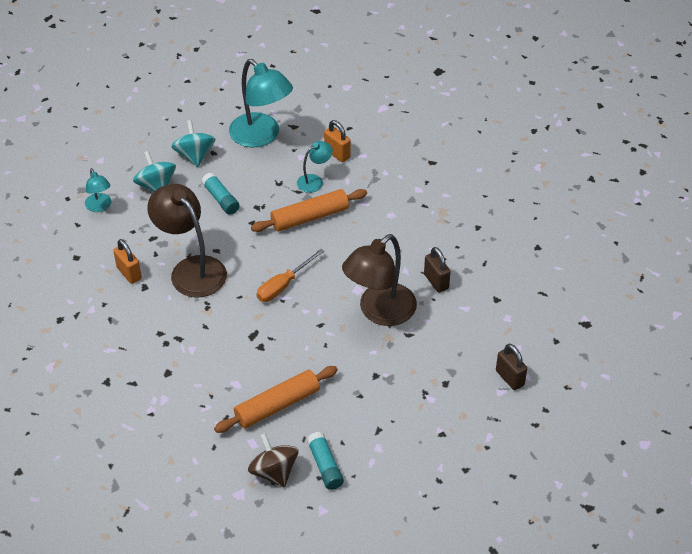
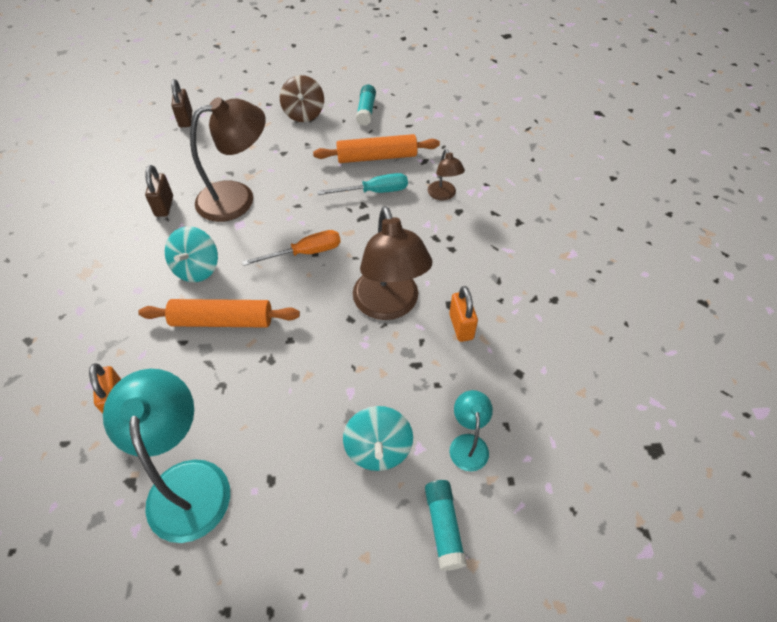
camera: 155 degrees left, 5 degrees up
(189, 385) = (443, 195): none -> brown lamp
(195, 155) = (299, 485): turquoise spinning top -> turquoise spinning top (197, 268)
(221, 199) = (306, 390): turquoise glue stick -> turquoise glue stick (443, 527)
(257, 364) = (374, 192): none -> turquoise screwdriver
(274, 472) = (405, 118): brown spinning top -> brown spinning top (304, 114)
(314, 181) = (178, 370): turquoise lamp -> none

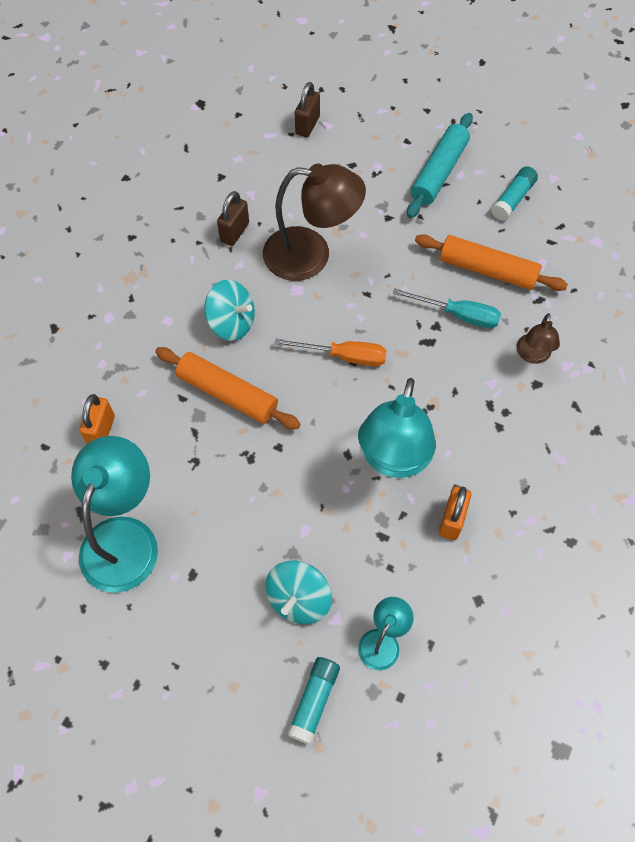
camera: 30 degrees right, 10 degrees up
(197, 268) = (231, 323): turquoise spinning top -> turquoise spinning top turned 105 degrees counterclockwise
(304, 114) = (439, 172): brown spinning top -> turquoise rolling pin
(389, 306) = (394, 459): brown lamp -> turquoise lamp

